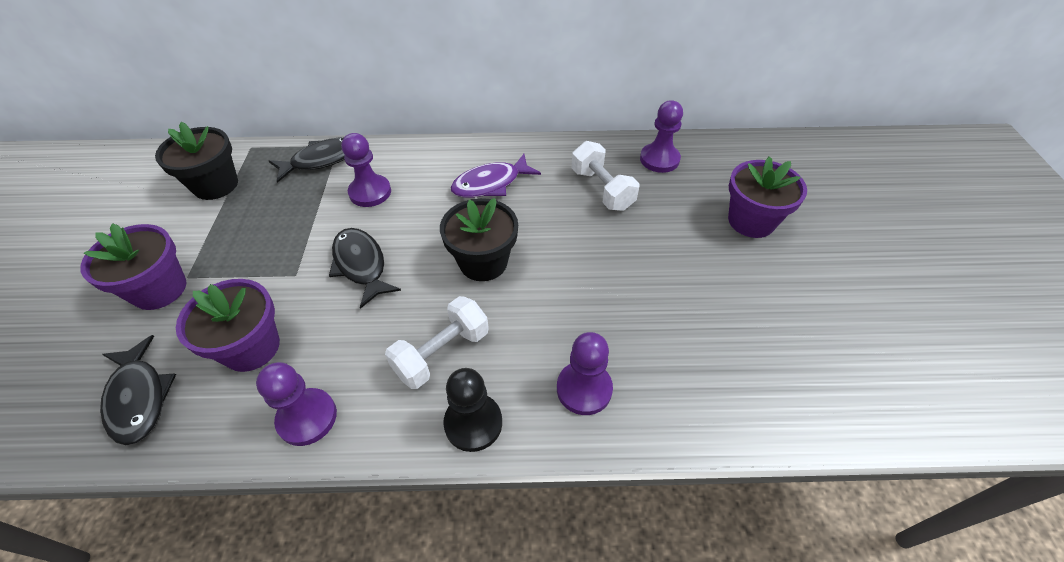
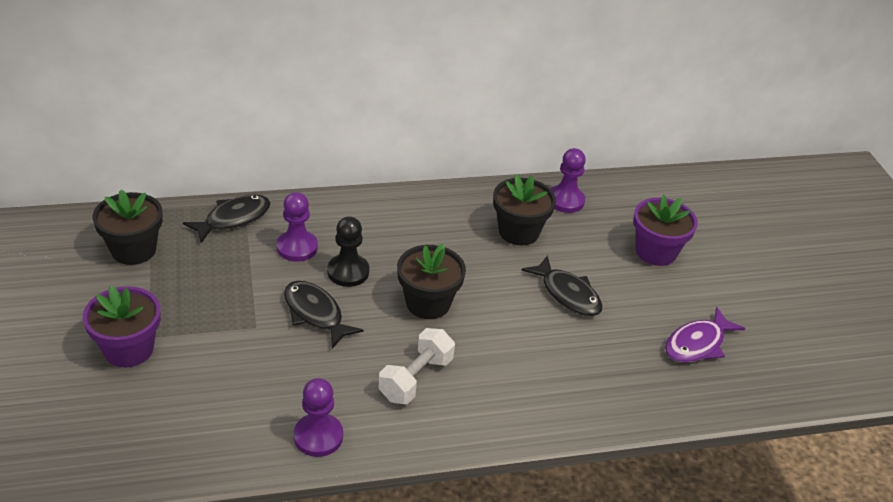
camera: 15 degrees left, 10 degrees down
(139, 398) = (160, 436): black fish -> black fish (567, 294)
(251, 347) = (243, 389): purple flower pot -> none
(473, 423) = (459, 427): black pawn -> black pawn (348, 272)
(490, 184) = (412, 232): purple fish -> purple fish (697, 344)
(584, 389) = (542, 394): purple pawn -> none
(602, 189) = (518, 231): white dumbbell -> black flower pot

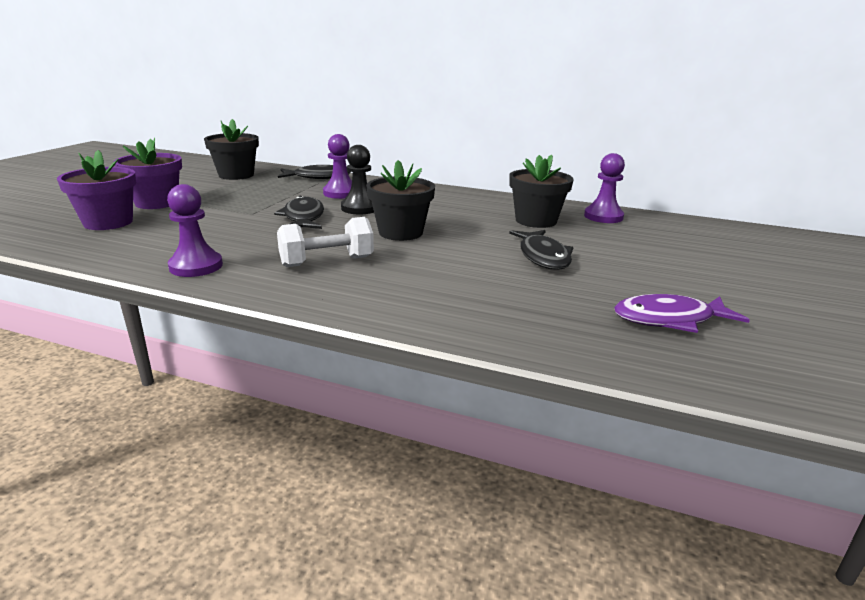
camera: 35 degrees right, 15 degrees down
(655, 252) = (675, 257): purple flower pot -> purple flower pot (108, 222)

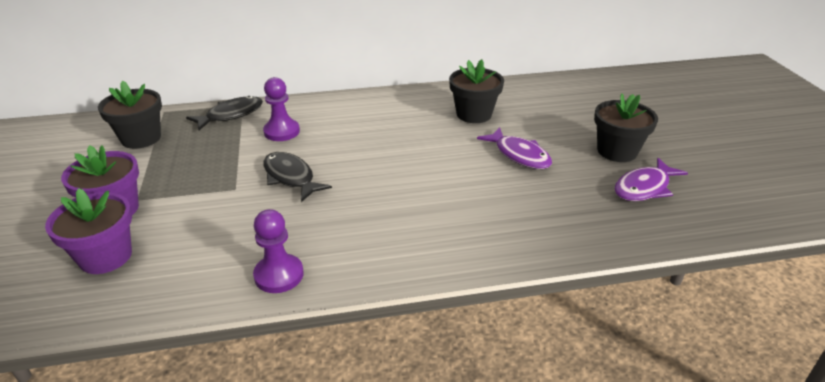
camera: 30 degrees left, 10 degrees up
(327, 262) = (378, 224): white dumbbell -> none
(360, 208) = (324, 146): black pawn -> none
(400, 232) = (393, 166): black flower pot -> black flower pot (617, 151)
(543, 257) = (519, 155): black fish -> purple fish
(603, 217) = (513, 93): purple pawn -> none

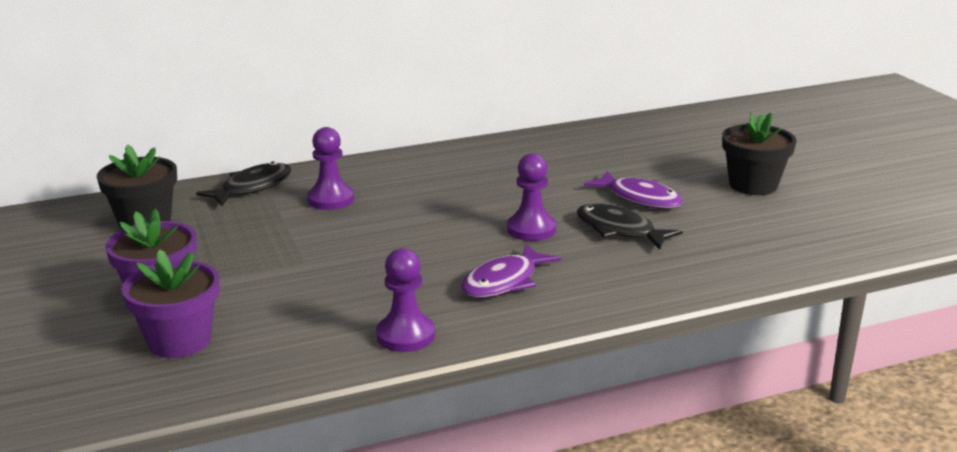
camera: 10 degrees left, 10 degrees down
(290, 177) = (368, 244): black fish -> black fish (619, 230)
(421, 176) = (531, 229): none -> purple pawn
(474, 114) = (568, 162): black flower pot -> none
(644, 188) = (795, 217): purple fish -> purple fish (504, 282)

